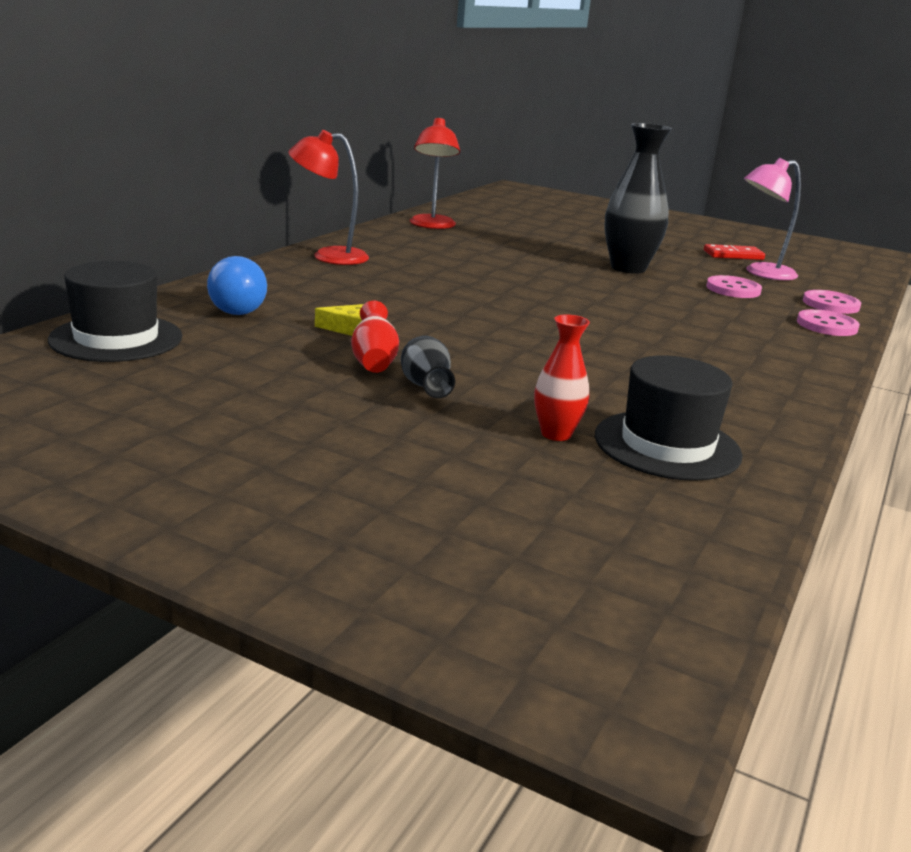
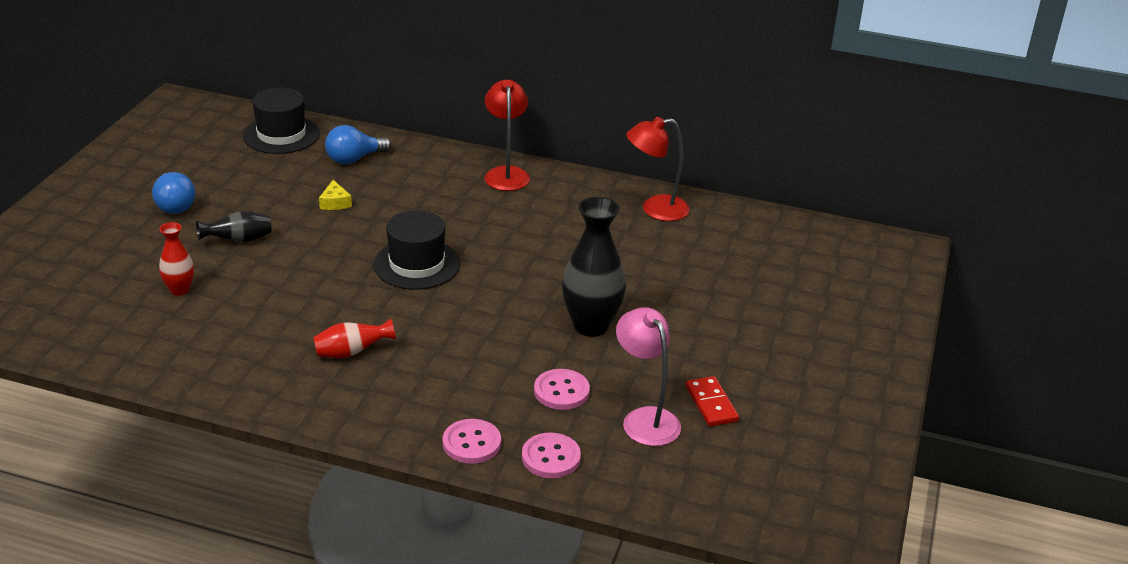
camera: 80 degrees right, 10 degrees up
(293, 424) = (174, 205): none -> blue light bulb
(373, 360) = (278, 218): red vase -> red vase (351, 352)
(667, 445) = (171, 332): black hat -> black hat (416, 264)

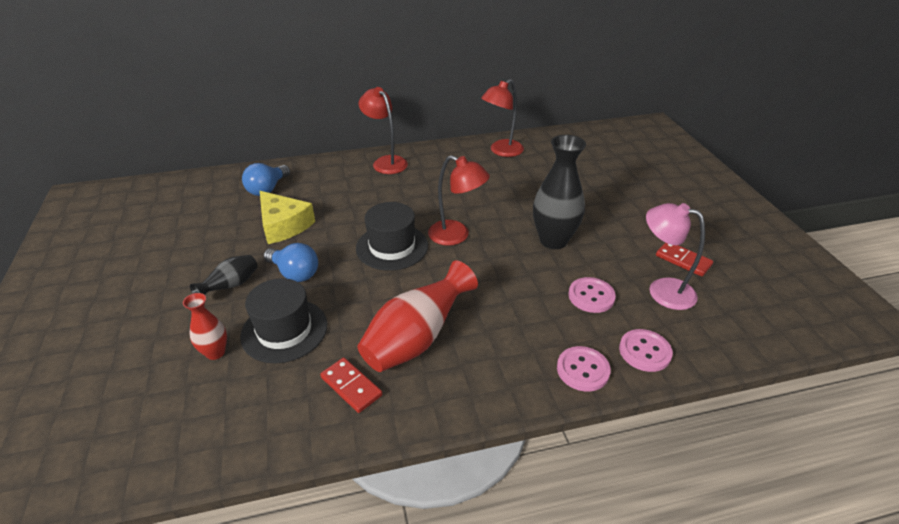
camera: 30 degrees left, 5 degrees up
(174, 205) = (145, 279): blue light bulb -> blue light bulb (295, 273)
(260, 363) = (351, 386): none -> red domino
(281, 135) = (192, 191): black hat -> black hat (284, 330)
(335, 202) = (283, 225): yellow cheese -> yellow cheese, size x2.00
(351, 352) = (416, 339): red vase -> red vase, size x1.86
(493, 280) = (456, 236): none -> red lamp

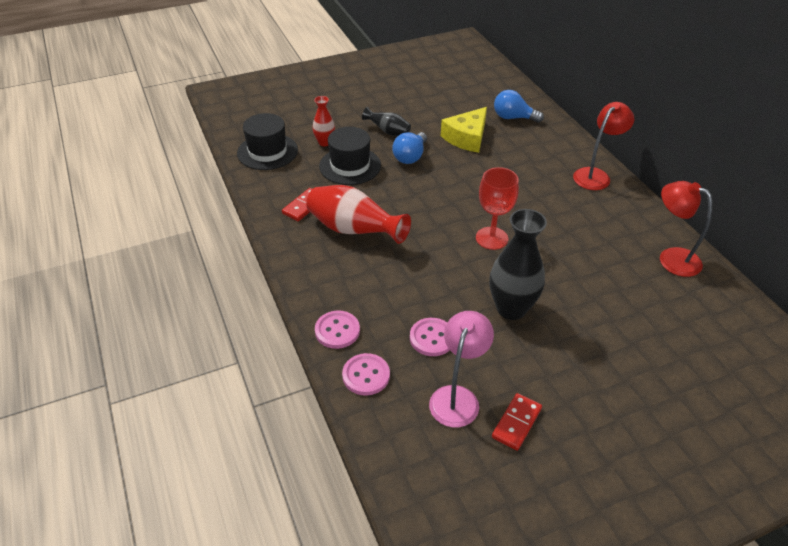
camera: 80 degrees right, 5 degrees up
(392, 247) = (460, 201): black hat -> black hat (267, 152)
(456, 236) = (491, 238): red lamp -> red goblet

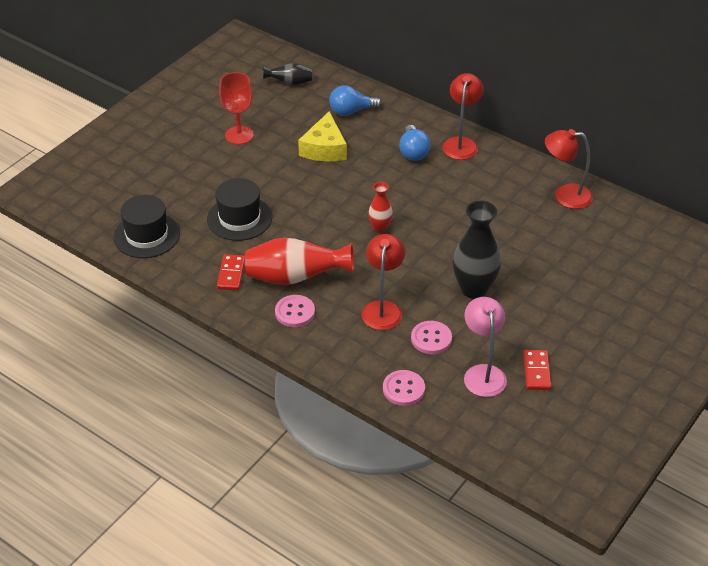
camera: 30 degrees left, 0 degrees up
(324, 142) = (194, 204): red vase -> red vase (380, 228)
(337, 331) = (353, 366): pink button -> pink button (295, 312)
(388, 132) = (246, 170): black vase -> black vase (290, 82)
(408, 289) = (383, 308): none -> red lamp
(410, 157) = (288, 187): blue light bulb -> blue light bulb (413, 152)
(491, 238) = (416, 236): red goblet -> red goblet (239, 135)

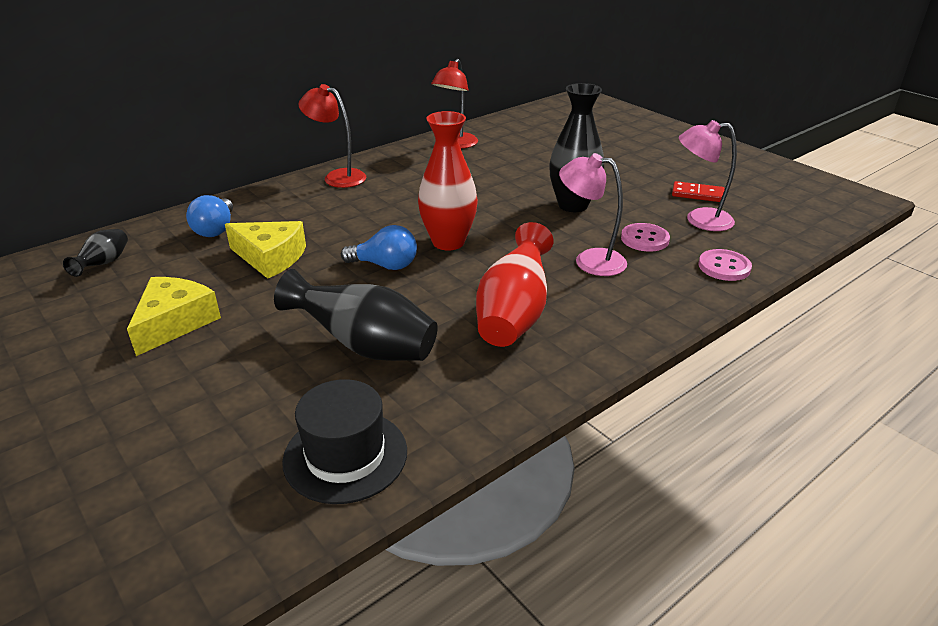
camera: 75 degrees left, 10 degrees down
(231, 274) = (484, 370): red domino -> none
(239, 135) = (175, 322): red goblet -> yellow cheese
(239, 218) = (365, 346): black hat -> black vase
(295, 312) = (581, 324): pink button -> none
(380, 228) = (448, 242): red vase -> red vase, size x1.86
(383, 308) = (589, 260): red lamp -> pink lamp
(413, 152) = (329, 203): blue light bulb -> blue light bulb (385, 265)

